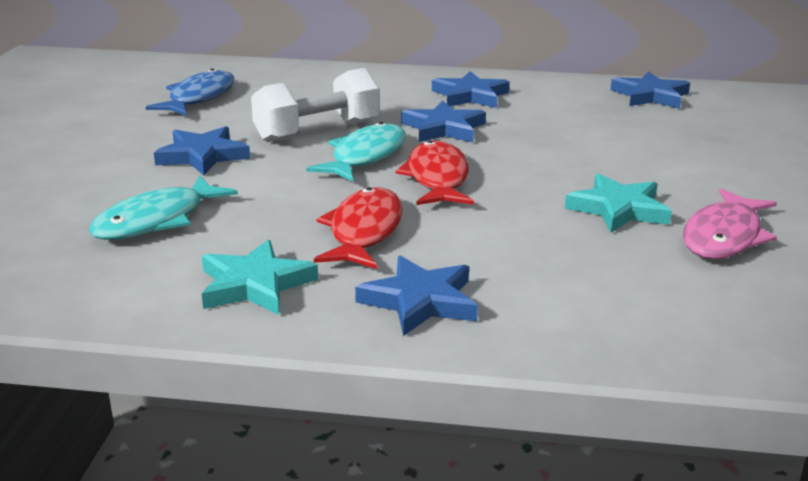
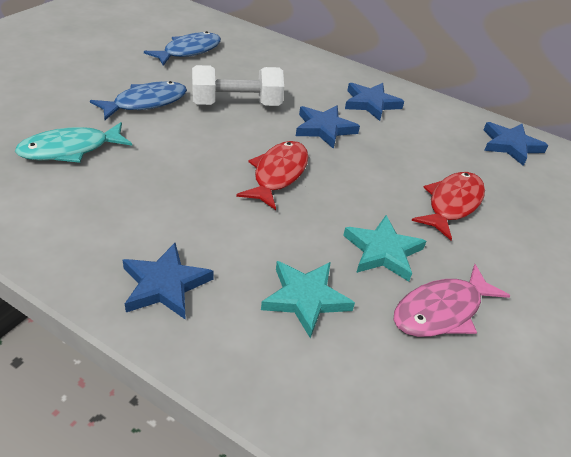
camera: 20 degrees right, 15 degrees up
(202, 156) = (146, 103): blue star -> blue fish
(255, 284) = (77, 227): turquoise star -> turquoise star (305, 298)
(364, 231) = (186, 206): red fish -> red fish (452, 204)
(365, 156) = (248, 137): turquoise fish -> none

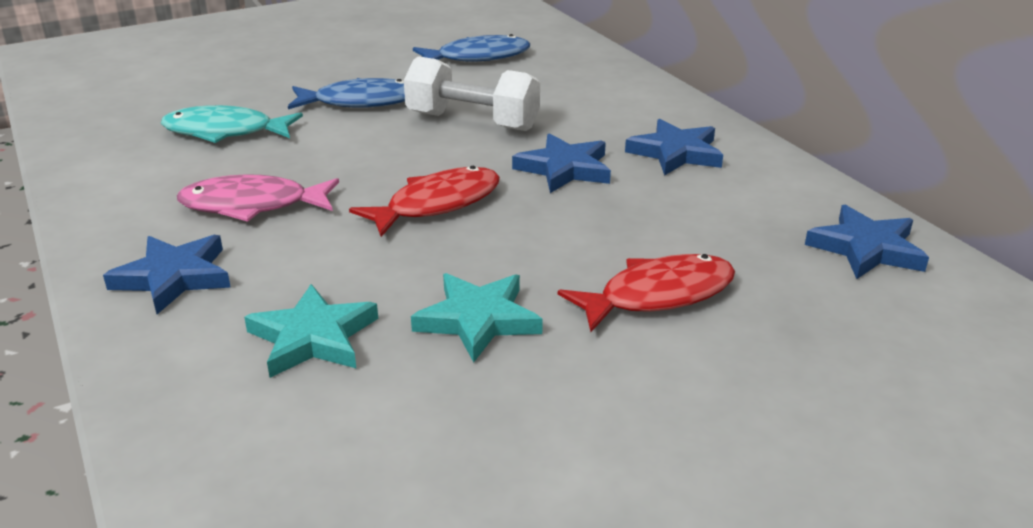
camera: 35 degrees right, 10 degrees down
(441, 311) = (480, 408): pink fish -> pink fish (252, 205)

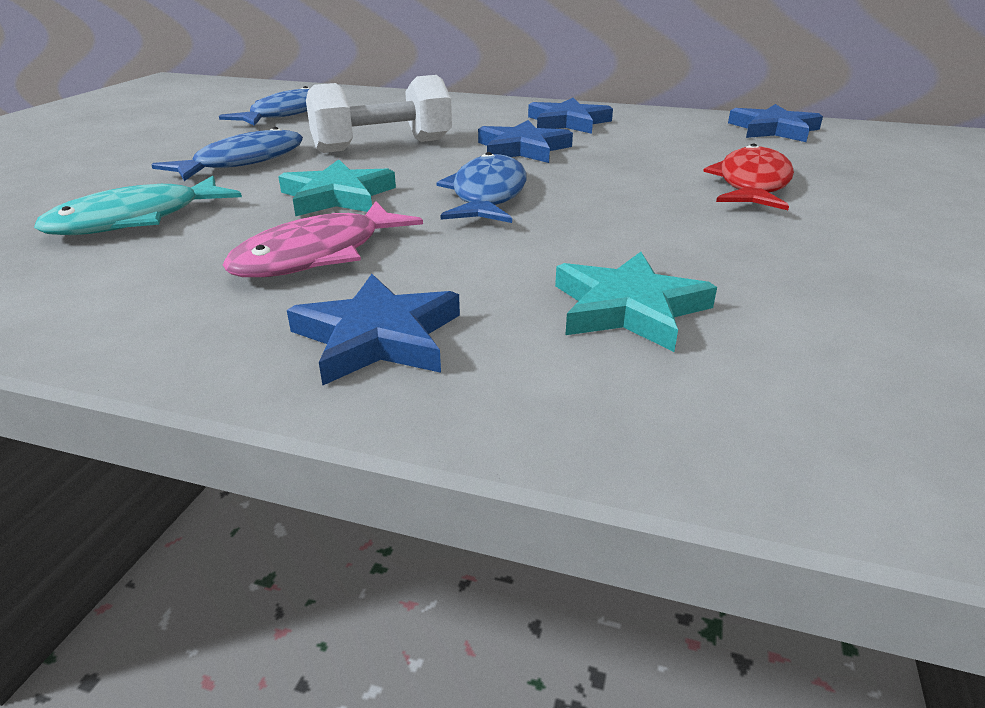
camera: 45 degrees left, 0 degrees up
(437, 204) = (487, 195): red fish -> blue fish
(478, 320) = (701, 240): turquoise star -> turquoise star (337, 196)

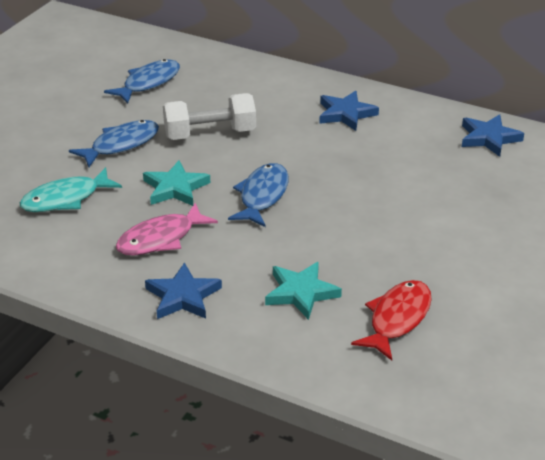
camera: 10 degrees right, 5 degrees up
(522, 149) = (301, 146): blue star -> none
(752, 184) = (428, 201): red fish -> red fish (397, 319)

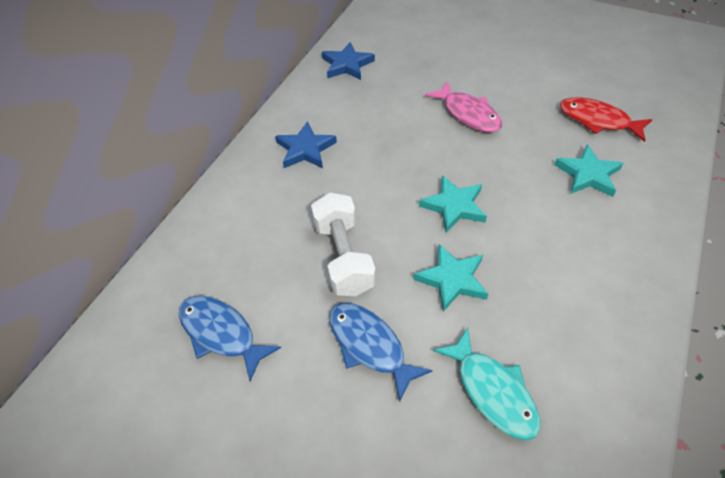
camera: 90 degrees left, 15 degrees up
(160, 239) = (543, 283): pink fish -> pink fish (468, 114)
(183, 296) = (624, 256): blue star -> none
(262, 196) = (454, 206): blue fish -> turquoise star

